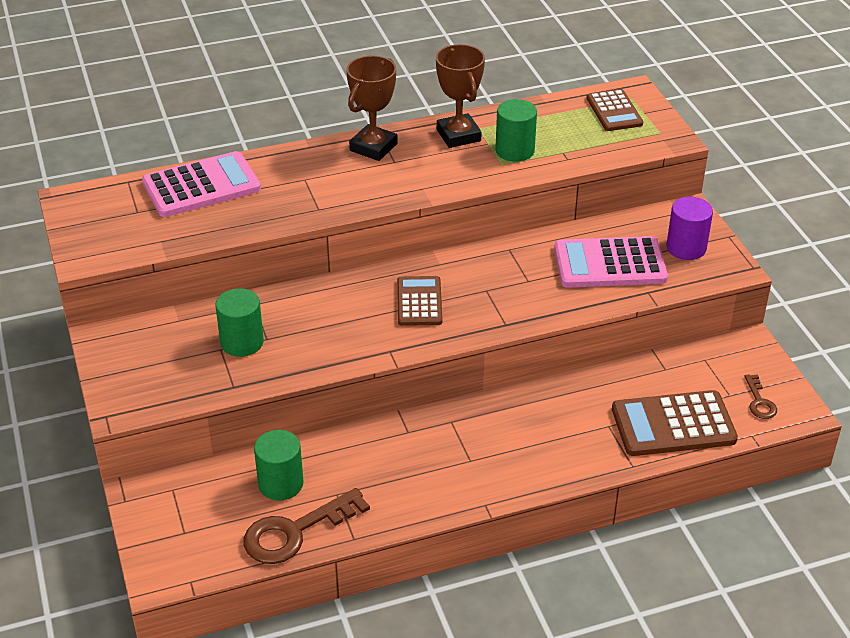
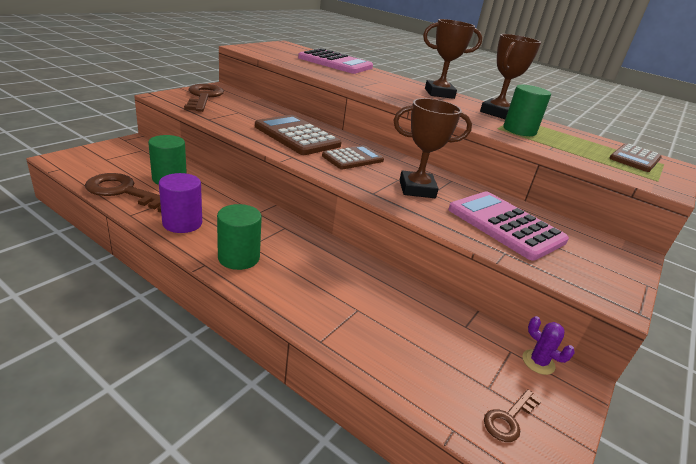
camera: 50 degrees right, 10 degrees down
(141, 366) = (203, 97): none -> brown key
(242, 342) = (250, 116): green cylinder -> green cylinder (239, 258)
(514, 287) = (417, 189): none -> brown trophy
(673, 424) = (402, 354): brown calculator -> brown calculator (297, 136)
(686, 248) = (589, 262): purple cylinder -> purple cylinder (182, 223)
(723, 351) = (538, 362): none -> purple cactus

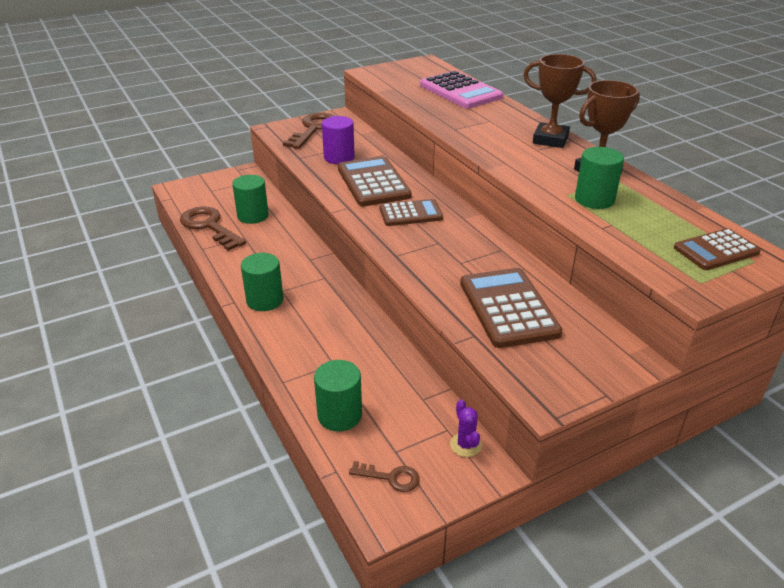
camera: 30 degrees right, 5 degrees up
(182, 223) = (238, 262): purple cylinder -> purple cylinder (339, 157)
(406, 363) = (339, 415): none -> green cylinder
(417, 189) = (448, 256): brown trophy -> none
(505, 225) = (508, 308): pink calculator -> brown calculator
(509, 419) = (390, 477): brown key -> brown key turned 150 degrees counterclockwise

